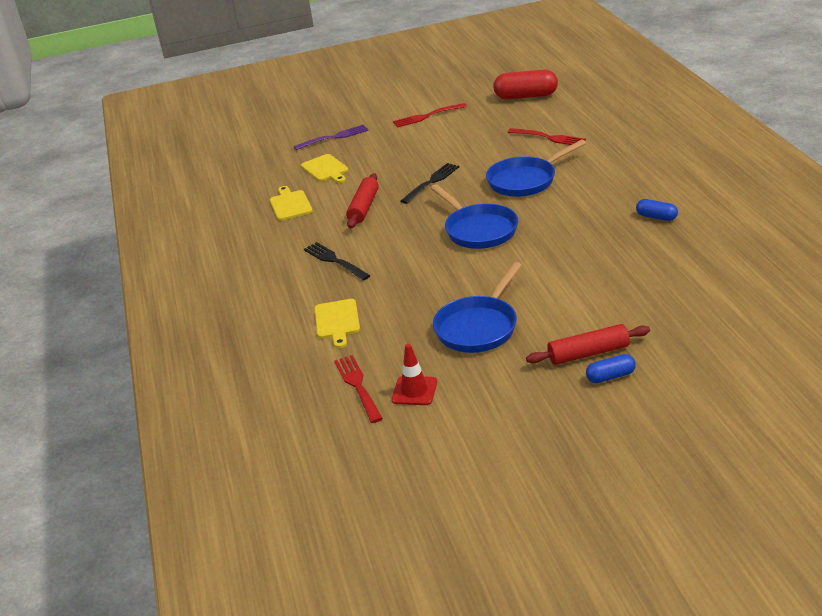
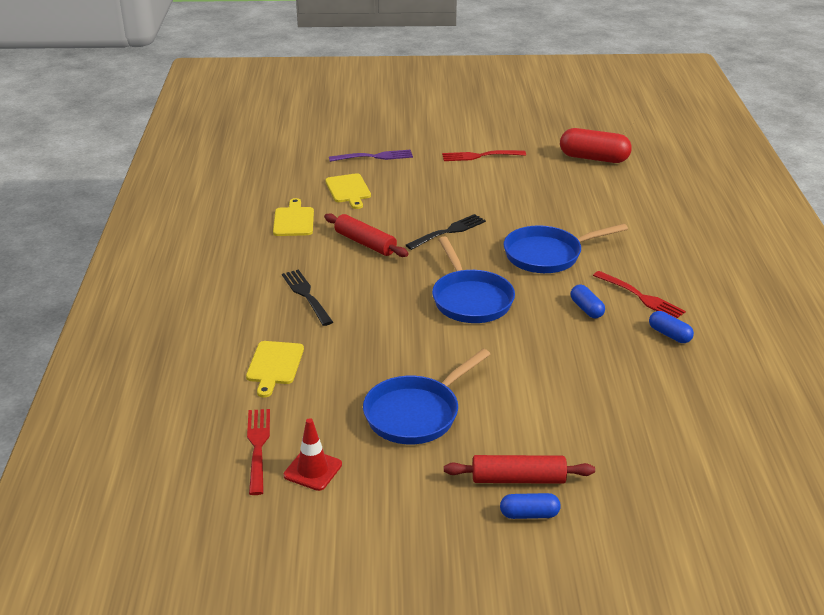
camera: 10 degrees right, 0 degrees up
(364, 208) = (365, 243): red rolling pin -> red rolling pin turned 75 degrees counterclockwise
(548, 138) = (595, 211): red fork -> red fork (640, 296)
(579, 214) = (586, 309): none -> blue capsule

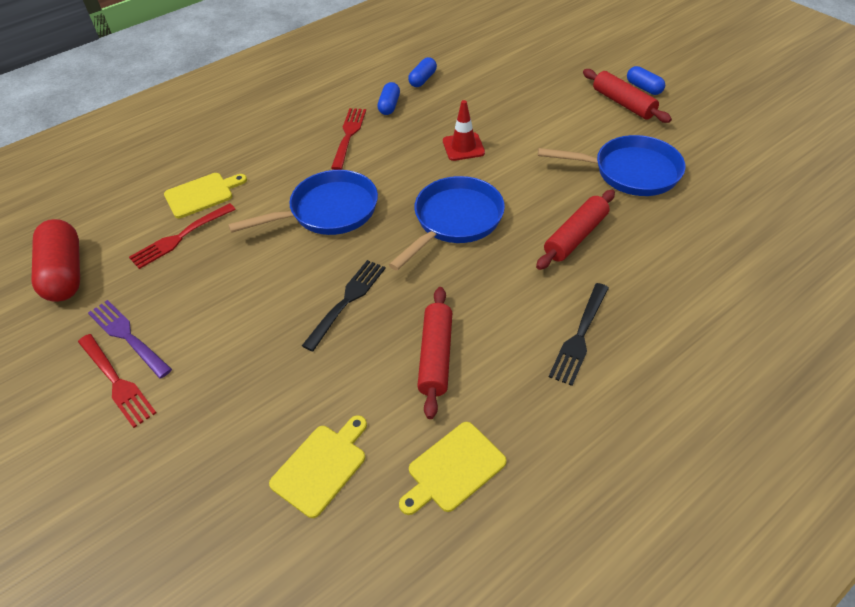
camera: 125 degrees left, 15 degrees up
(258, 447) = (777, 225): red fork -> red fork (181, 237)
(274, 365) = (694, 282): yellow cutting board -> yellow cutting board (202, 194)
(313, 470) = (750, 185): red traffic cone -> red traffic cone (463, 147)
(374, 157) = (192, 509): purple fork -> purple fork (128, 337)
(384, 341) = (575, 237): none -> red rolling pin
(448, 232) = (346, 301): black fork -> black fork turned 105 degrees clockwise
(547, 255) = (328, 211): blue pan -> blue pan turned 60 degrees counterclockwise
(586, 309) = (397, 154): blue capsule -> blue capsule (423, 79)

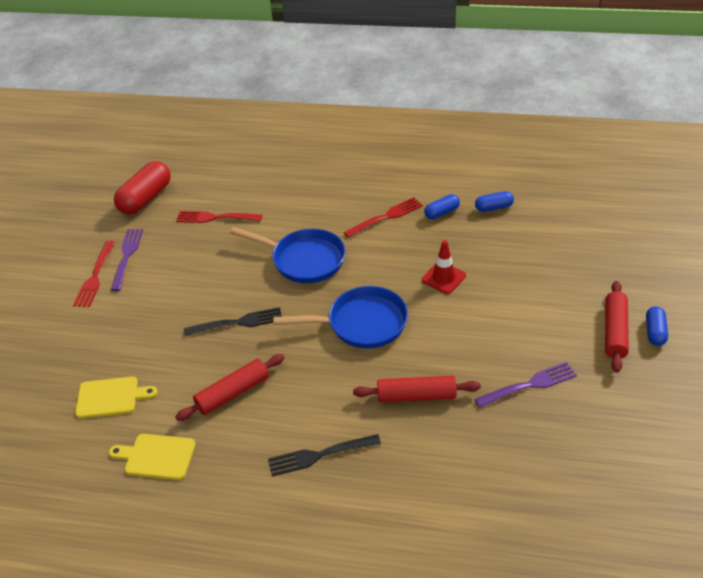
camera: 50 degrees right, 5 degrees down
(202, 194) = (258, 198): yellow cutting board -> none
(630, 172) = (528, 385): blue pan -> purple fork

